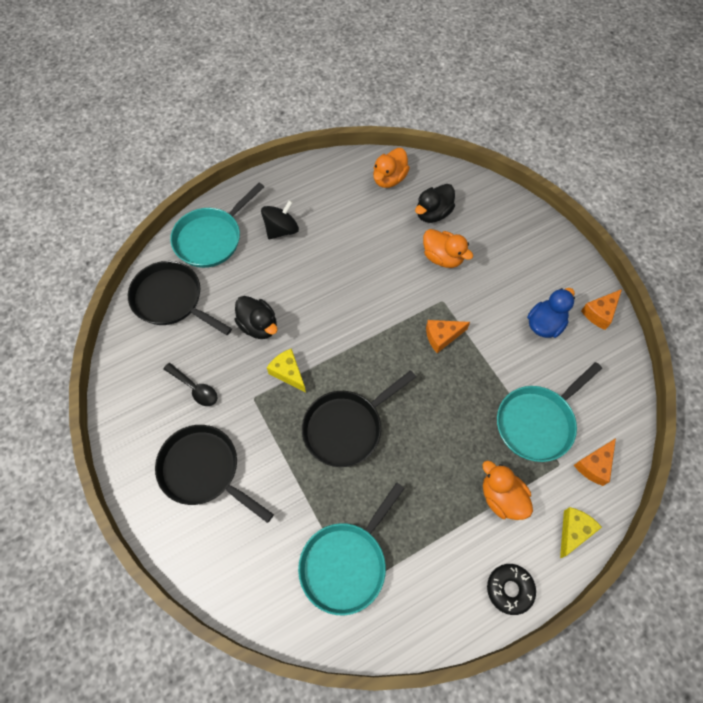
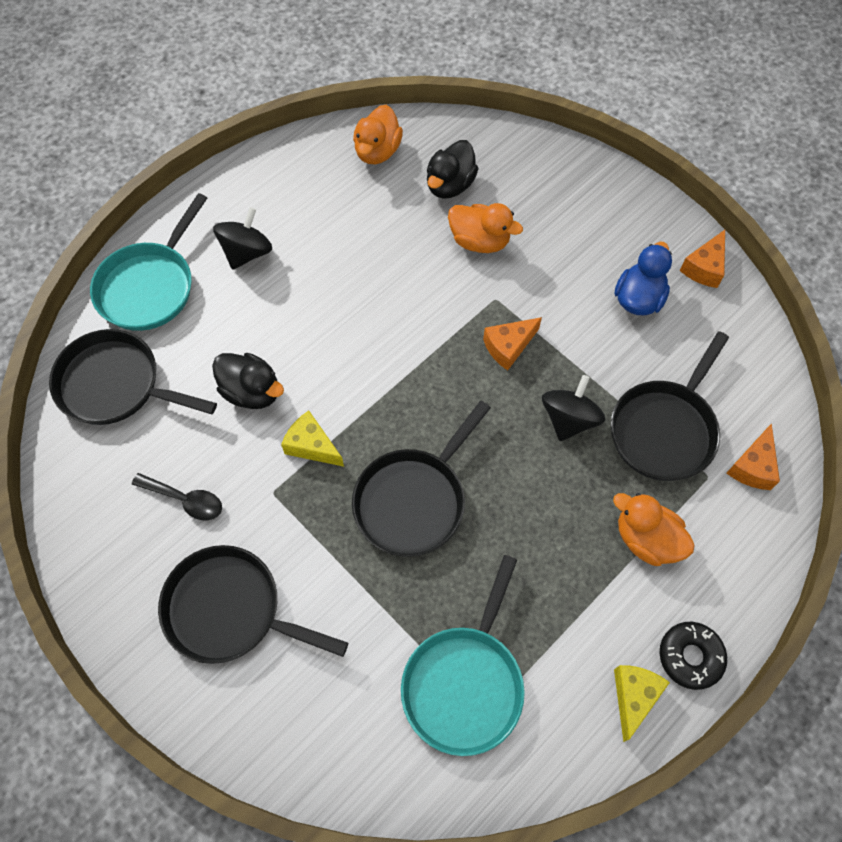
camera: 15 degrees left, 0 degrees up
(470, 398) = (569, 419): none -> black spinning top
(538, 422) = (665, 429): turquoise pan -> black pan
(573, 531) = (750, 559): yellow cheese -> yellow cheese (633, 696)

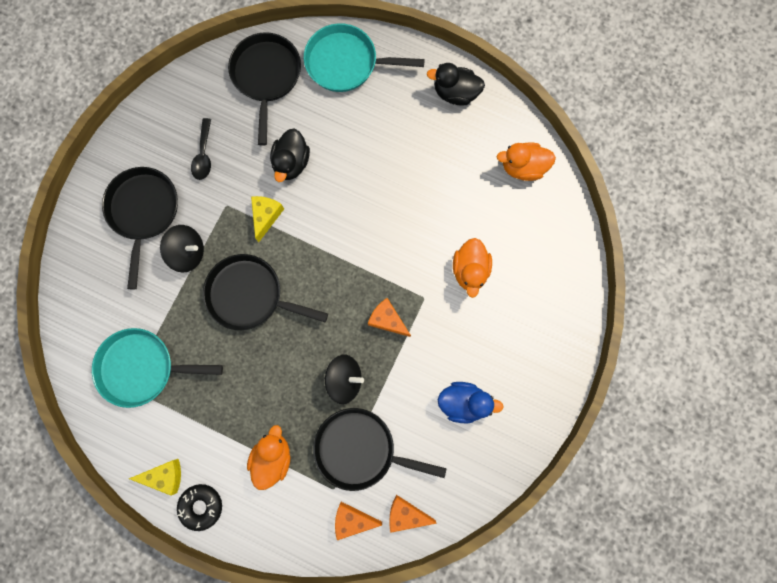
camera: 70 degrees right, 15 degrees up
(247, 252) = (397, 113): black spinning top -> black spinning top (188, 252)
(450, 185) = (512, 231): black duck -> black duck (455, 93)
(704, 268) = (511, 446): orange cheese -> orange cheese (406, 514)

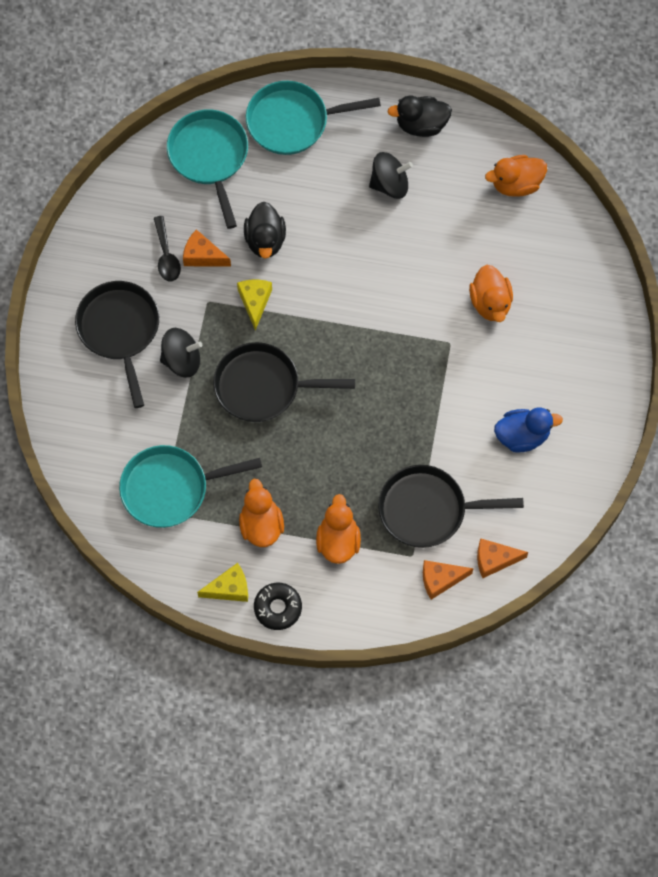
camera: 15 degrees left, 10 degrees down
(210, 423) = (261, 525): none -> orange duck
(266, 77) = (209, 157): black pan -> turquoise pan
(344, 379) = (390, 445): black spinning top -> black spinning top (390, 184)
(387, 320) = (417, 374): orange cheese -> orange cheese (202, 256)

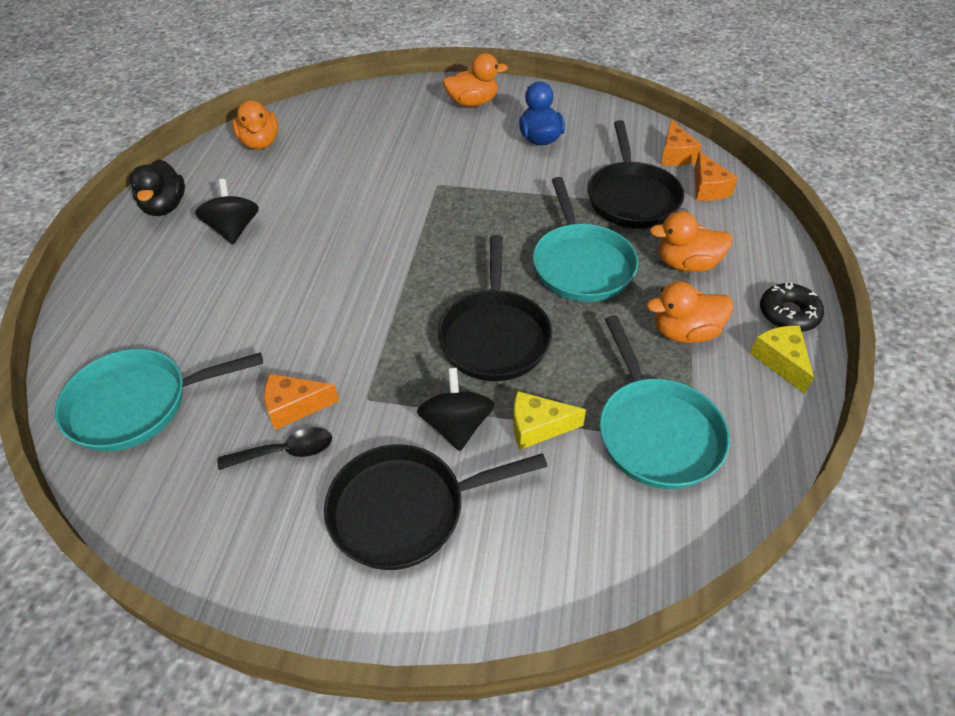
camera: 90 degrees left, 20 degrees down
(202, 256) = (294, 407): orange cheese -> orange cheese turned 60 degrees clockwise
(255, 302) = (373, 347): yellow cheese -> yellow cheese (537, 427)
(265, 240) = (283, 339): black duck -> none
(293, 121) = (116, 315): turquoise pan -> turquoise pan (581, 264)
(490, 302) = (393, 158): orange duck -> orange duck (472, 103)

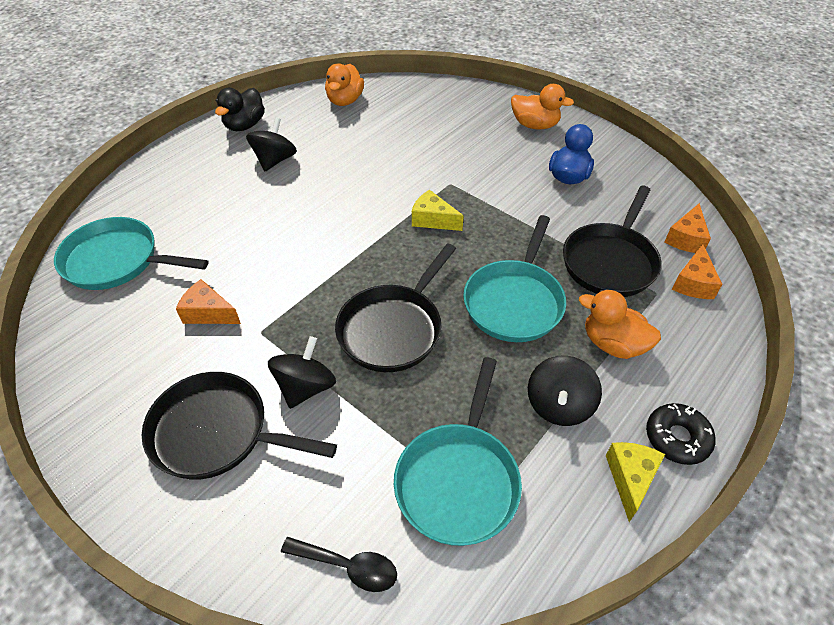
camera: 30 degrees right, 0 degrees up
(285, 451) = (176, 343): black spoon -> black spoon (348, 566)
(537, 427) = (365, 422): yellow cheese -> yellow cheese (433, 220)
(685, 332) = (559, 405): orange duck -> black spinning top

